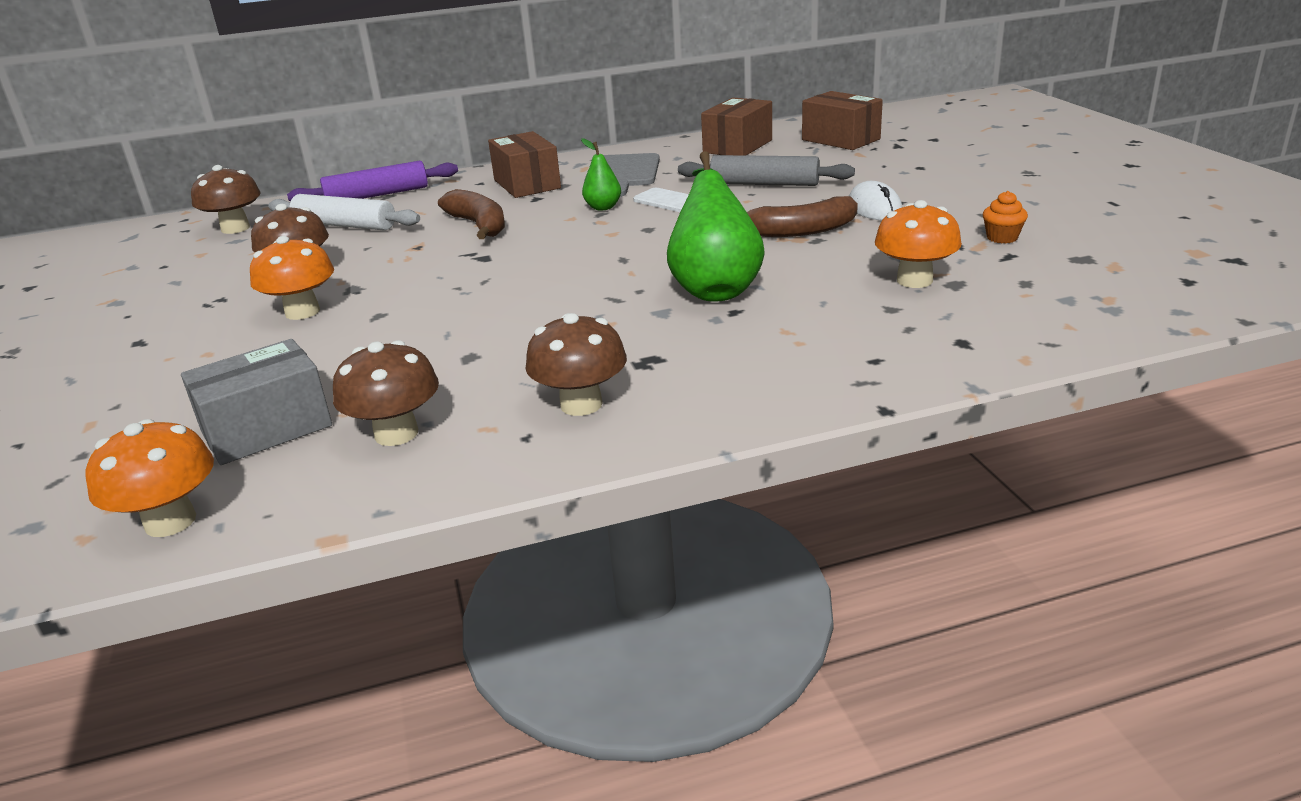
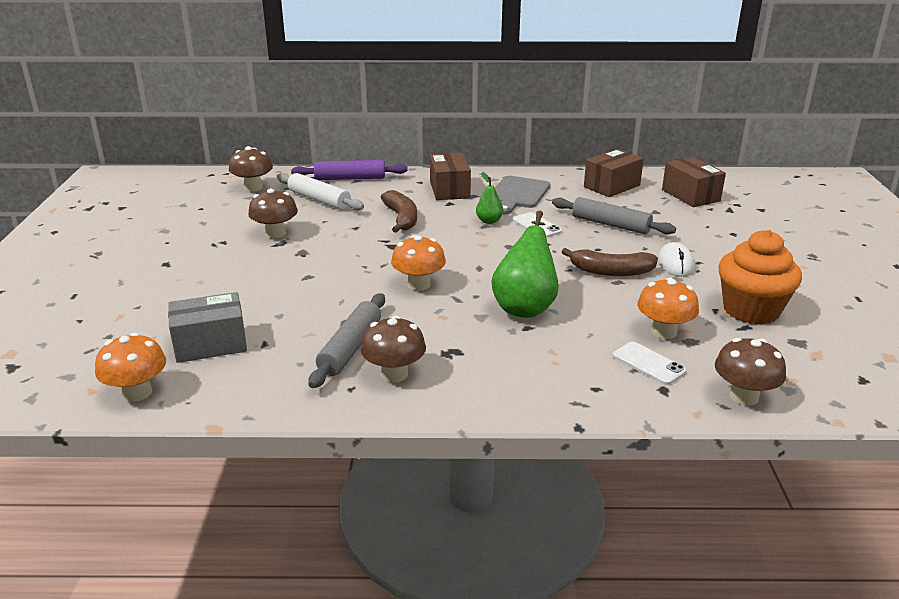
camera: 15 degrees right, 0 degrees up
(302, 312) = (265, 263): orange mushroom -> orange mushroom (419, 284)
(396, 434) = (279, 366): brown mushroom -> brown mushroom (743, 396)
(495, 387) = (350, 348): none -> grey rolling pin
(922, 318) = (648, 363): none -> white phone
(1002, 238) = (751, 310): orange cupcake -> orange cupcake, size x2.46

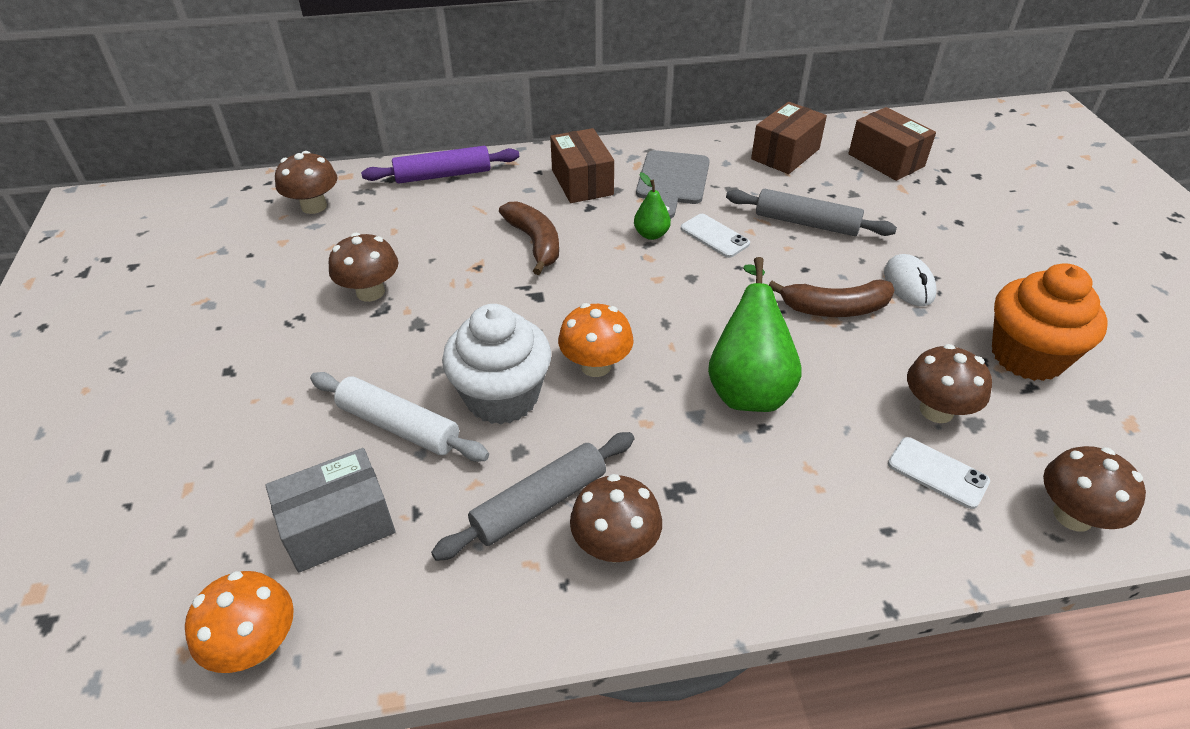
camera: 10 degrees left, 15 degrees up
(319, 200) = (412, 220): white rolling pin -> white rolling pin (398, 426)
(346, 294) = (502, 397): none -> white cupcake
(350, 348) = (539, 503): grey rolling pin -> grey rolling pin turned 45 degrees clockwise
(664, 332) = (936, 410): orange mushroom -> brown mushroom

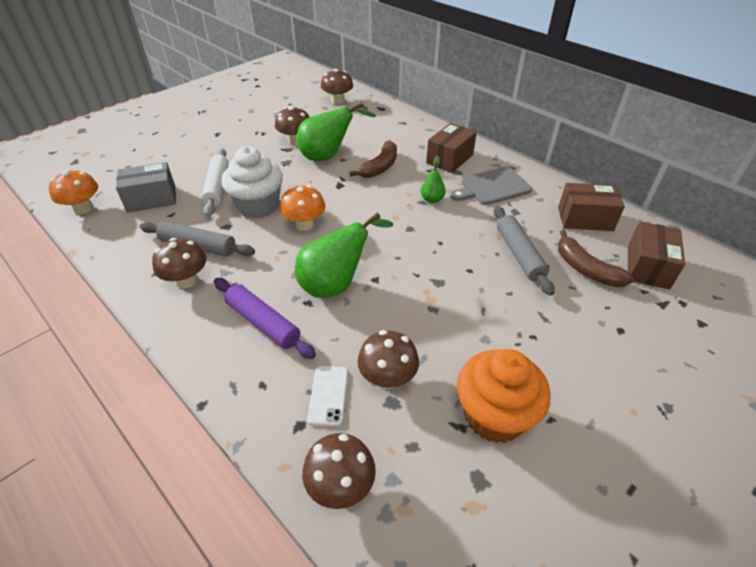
camera: 55 degrees right, 0 degrees up
(338, 526) = (151, 199): grey box -> grey box turned 45 degrees counterclockwise
(443, 175) = (401, 119): purple rolling pin -> purple rolling pin (263, 323)
(454, 277) = (328, 157): none -> green pear
(714, 236) = (458, 222): white phone -> none
(835, 308) = (443, 297): brown banana -> brown banana (585, 269)
(908, 284) = (509, 324): white mouse -> none

